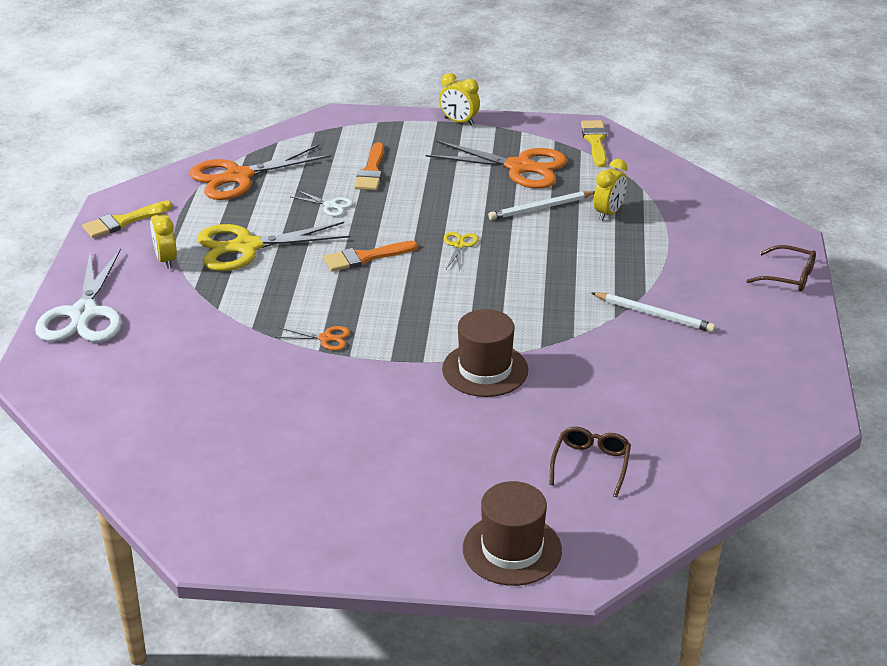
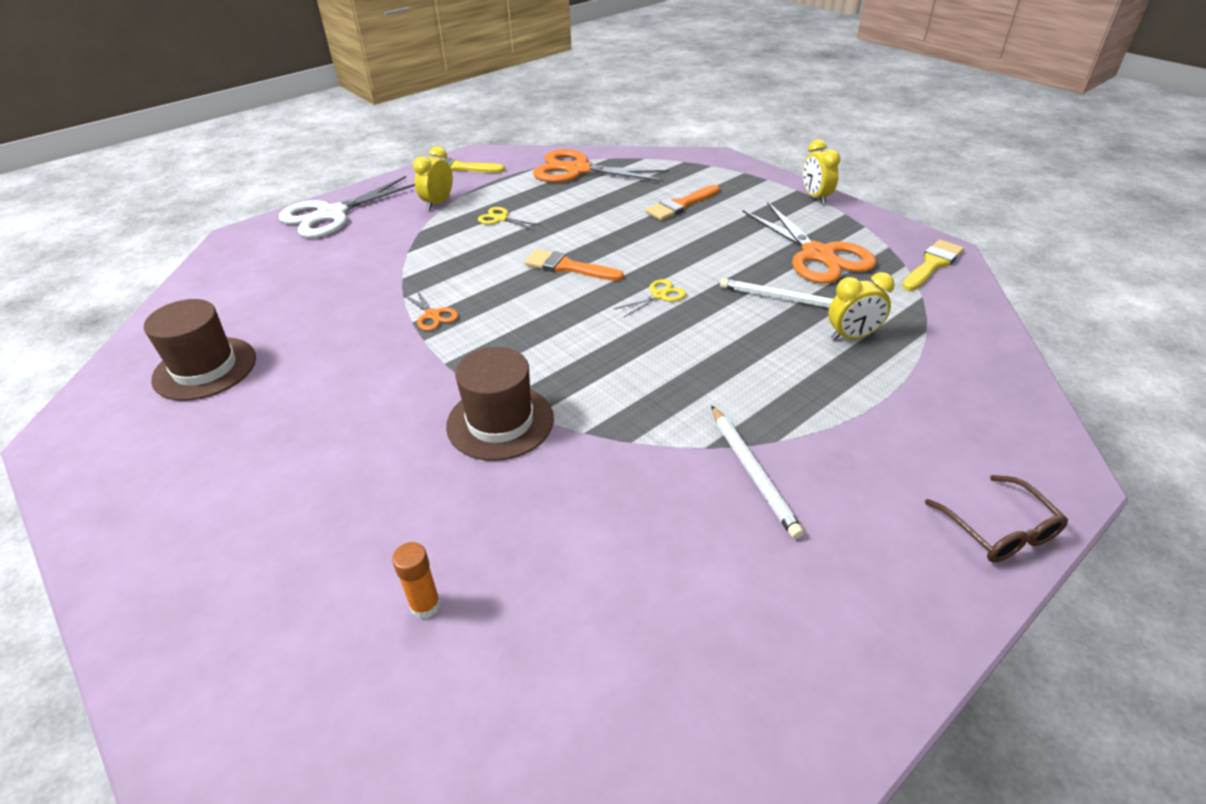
camera: 45 degrees right, 5 degrees up
(246, 247) = (500, 219): yellow scissors -> yellow scissors, size x0.45
(330, 205) = (608, 216): white scissors -> none
(512, 549) = (203, 644): brown hat -> brown hat (205, 368)
(591, 465) = (425, 605): brown glasses -> orange glue stick

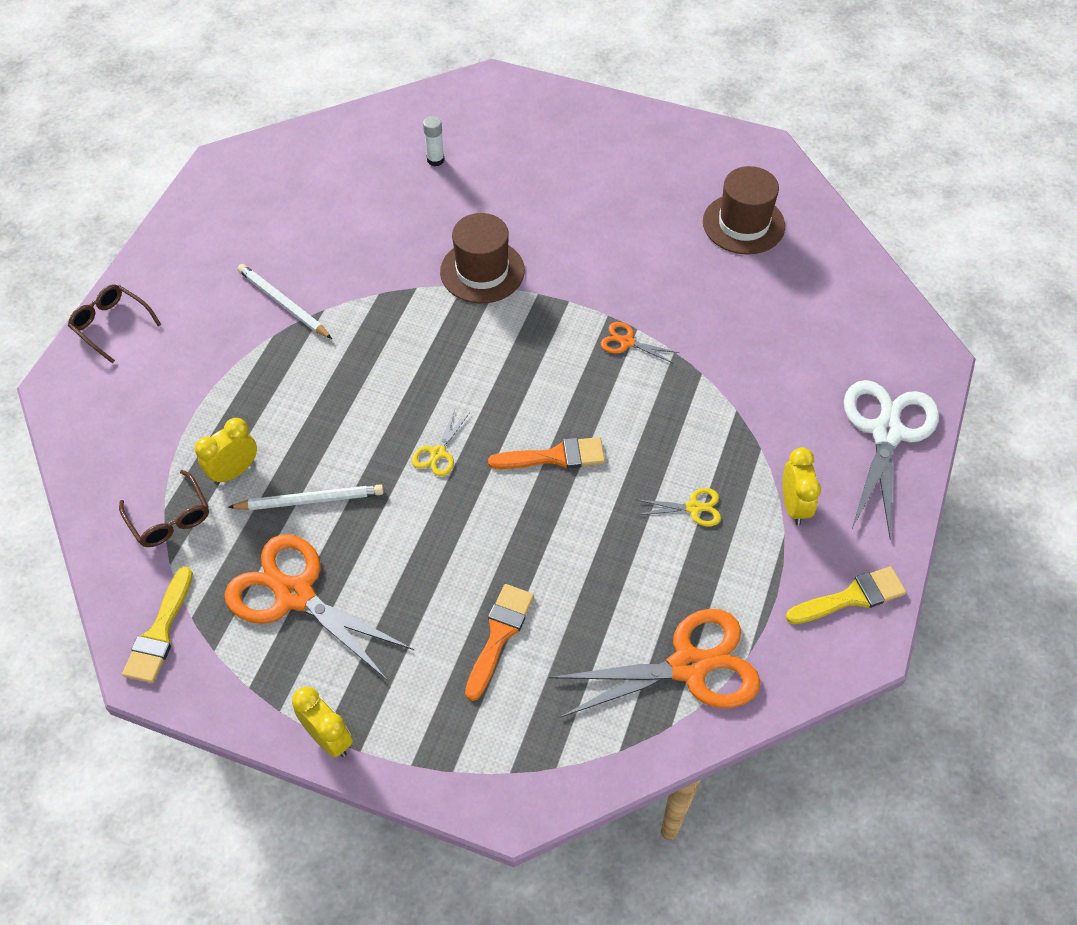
camera: 150 degrees right, 15 degrees up
(425, 605) = (435, 160): orange glue stick -> white glue stick
(921, 323) = (169, 518): none -> brown glasses

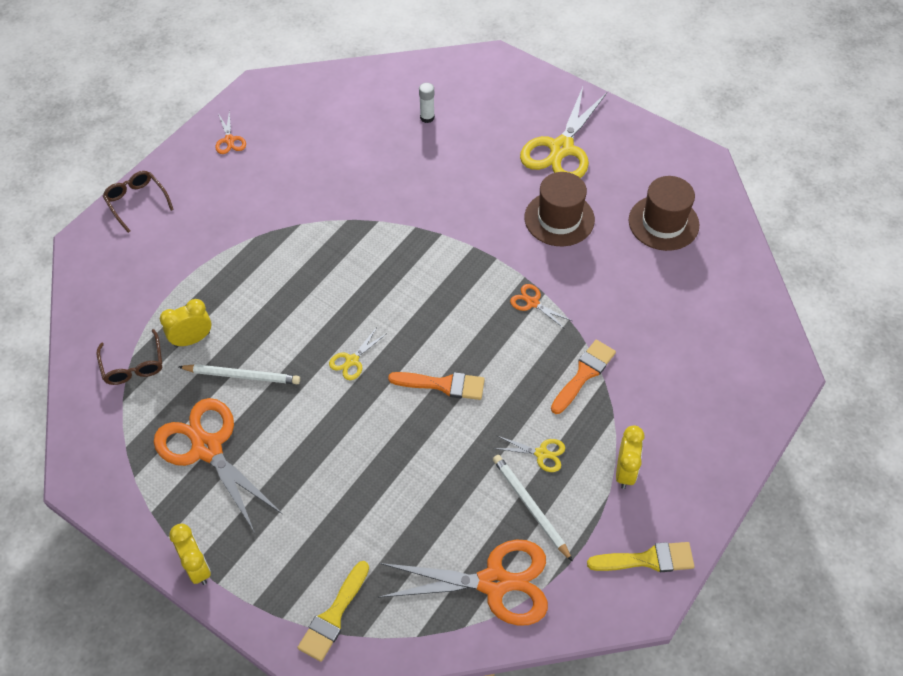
camera: 15 degrees right, 0 degrees up
(160, 632) = (99, 453): yellow brush -> yellow brush (333, 616)
(205, 230) = (229, 140): none -> orange scissors
(283, 304) = (271, 212): white pencil -> white pencil (530, 507)
(482, 271) = (434, 218): brown hat -> brown hat (559, 219)
(499, 635) = (352, 519): orange brush -> orange brush (584, 374)
(602, 165) = (561, 149): none -> yellow scissors
(886, 432) = (725, 428): white scissors -> none

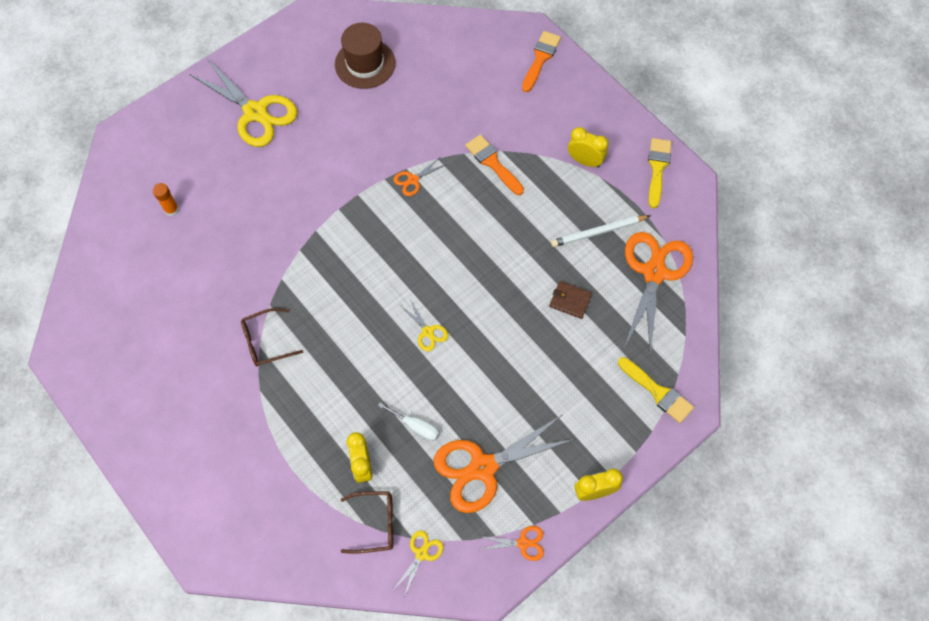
camera: 75 degrees left, 10 degrees up
(137, 202) = (172, 498): brown glasses -> brown glasses (266, 341)
(229, 140) = (124, 395): orange scissors -> orange scissors (523, 543)
(242, 375) = (416, 426): white pencil -> white screwdriver
(427, 117) = (171, 209): white glue stick -> orange glue stick
(428, 494) = (570, 301): none -> brown wallet
(443, 385) = (473, 266): orange brush -> orange brush (540, 59)
(541, 453) = (555, 212): yellow scissors -> yellow scissors (421, 553)
(559, 219) = (333, 136): brown hat -> none

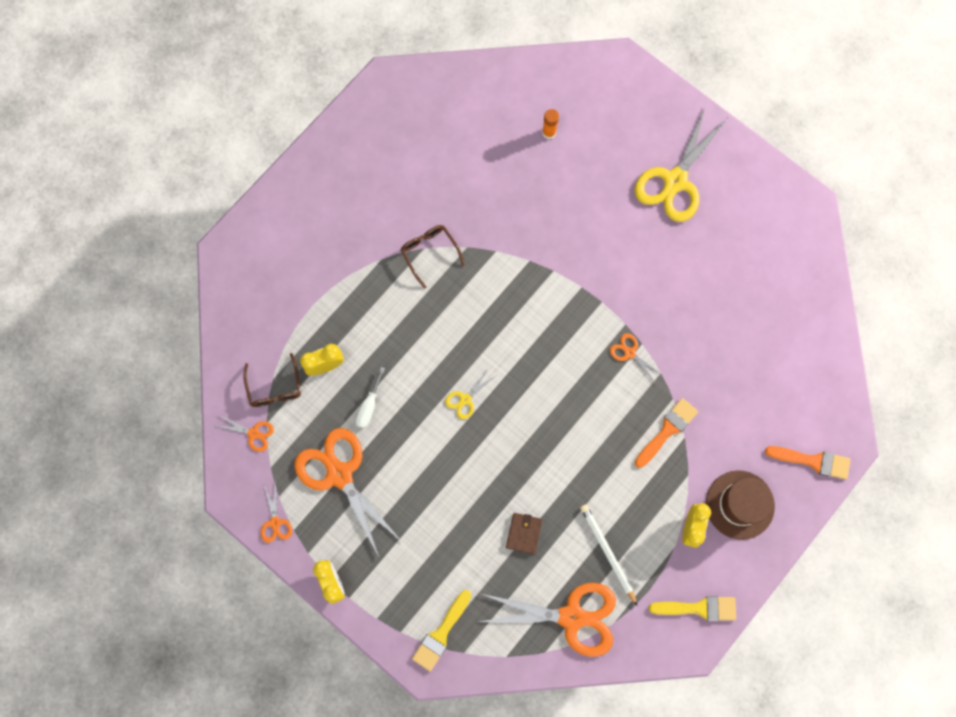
camera: 80 degrees right, 10 degrees up
(365, 64) = (761, 275): brown hat -> brown hat (740, 504)
(421, 553) = (254, 433): yellow scissors -> orange scissors

